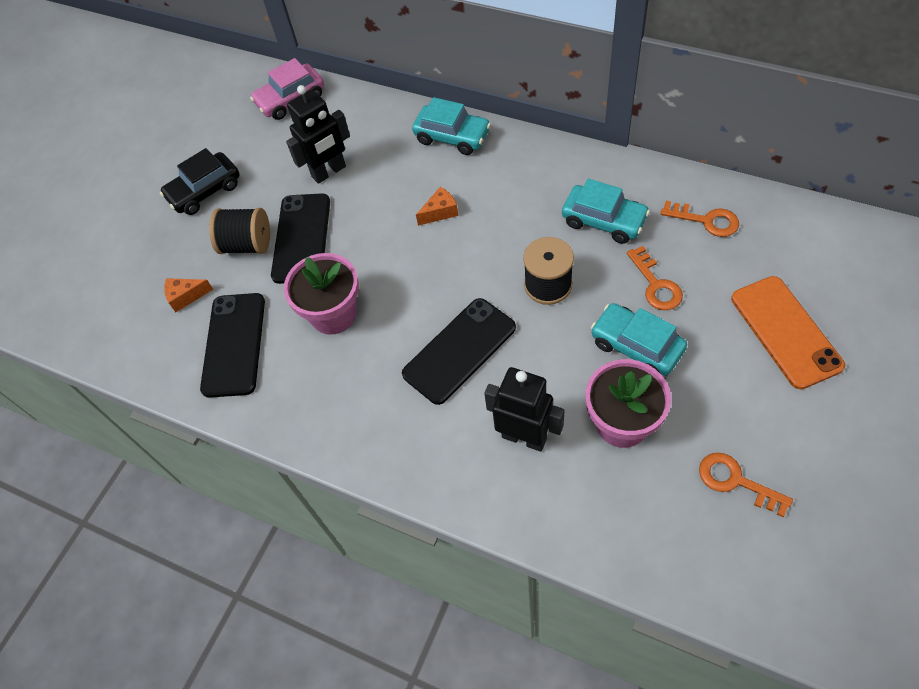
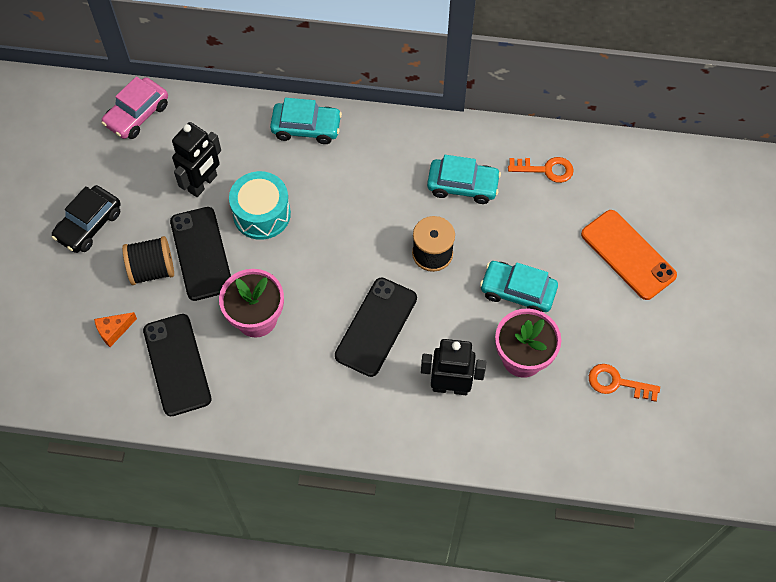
camera: 25 degrees left, 5 degrees up
(377, 211) = (262, 214): none -> turquoise drum
(440, 212) = (319, 204): orange cheese -> none
(655, 284) = (519, 235): orange key -> none

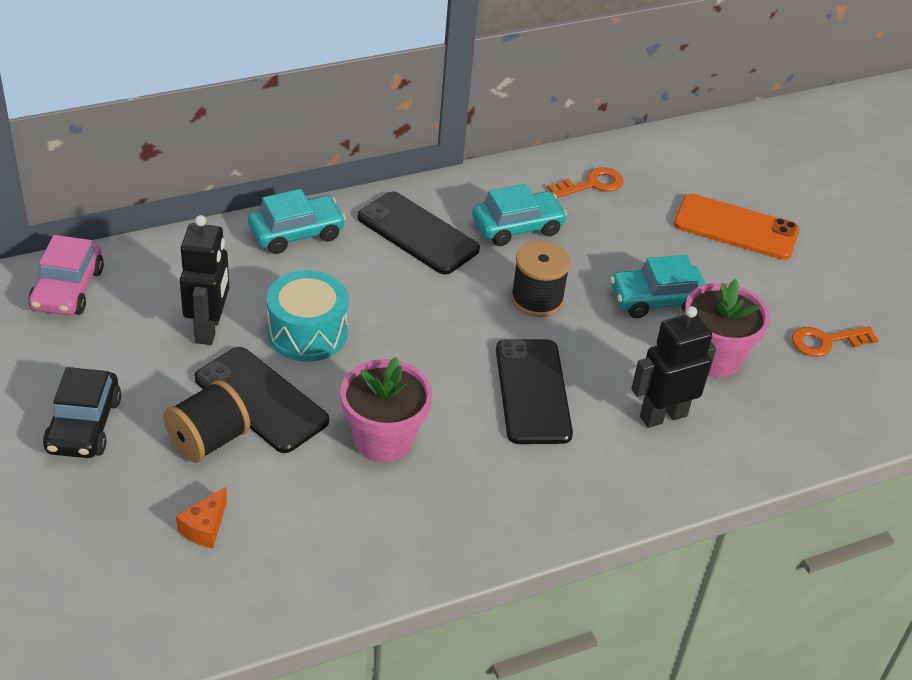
camera: 35 degrees left, 20 degrees down
(177, 364) = (319, 529): black phone -> black phone (418, 233)

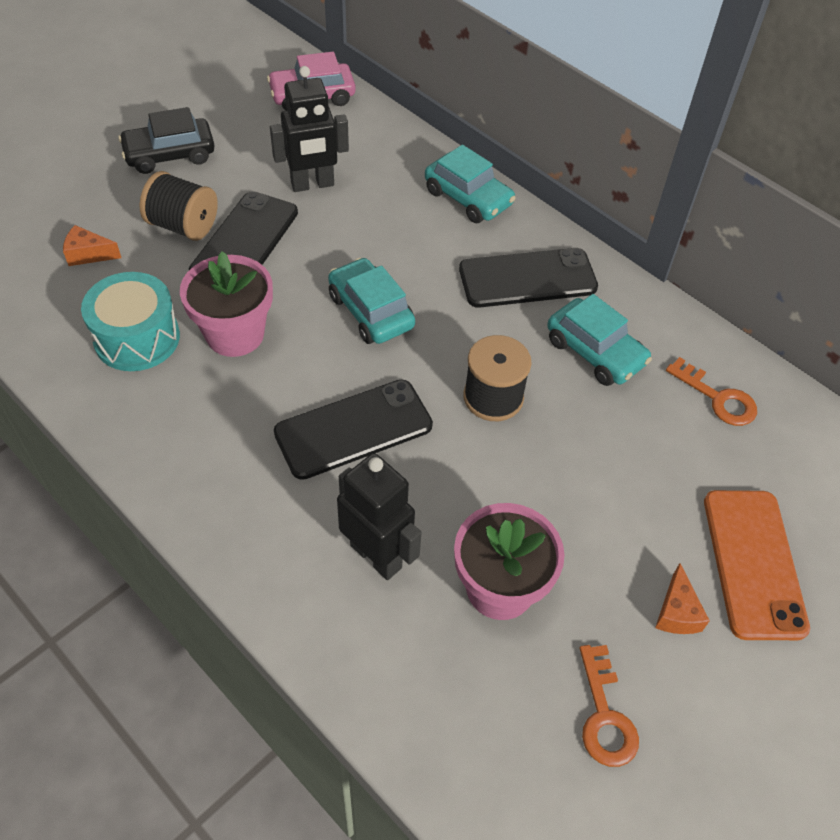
camera: 70 degrees right, 10 degrees up
(307, 333) = (342, 244): turquoise drum -> turquoise drum (137, 338)
(418, 233) = (527, 278): black phone -> black phone turned 60 degrees clockwise
(656, 300) = (562, 507): turquoise car -> turquoise car (370, 311)
(761, 278) = (676, 612): none -> orange cheese
(826, 341) = (604, 715): orange key -> orange key turned 150 degrees counterclockwise

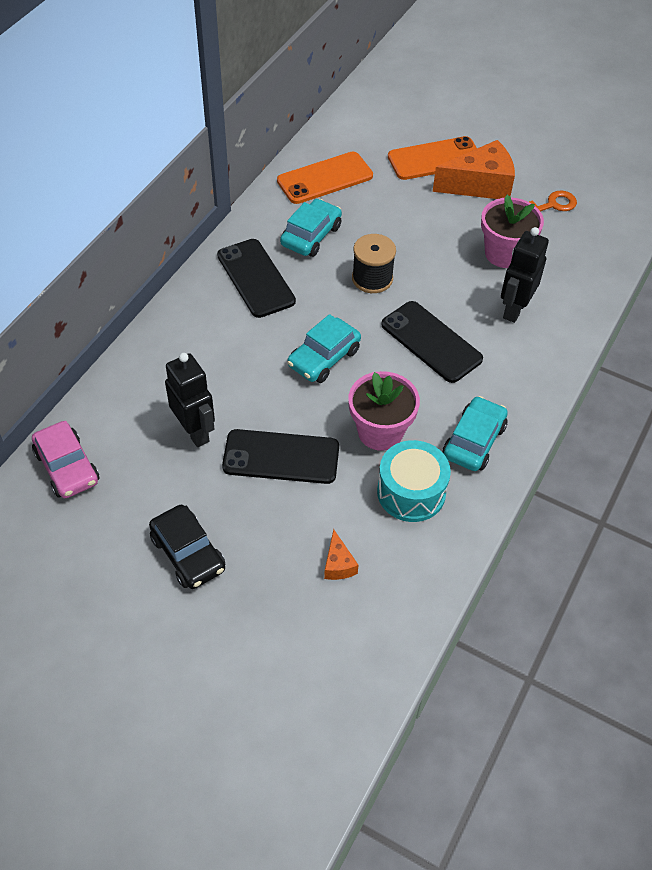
camera: 105 degrees left, 0 degrees up
(183, 226) = (278, 507): black spool -> none
(468, 198) = (178, 326): turquoise car -> turquoise car (474, 441)
(676, 612) = (480, 185): orange cheese -> orange cheese, size x2.15
(717, 398) = (325, 178): orange key -> orange phone

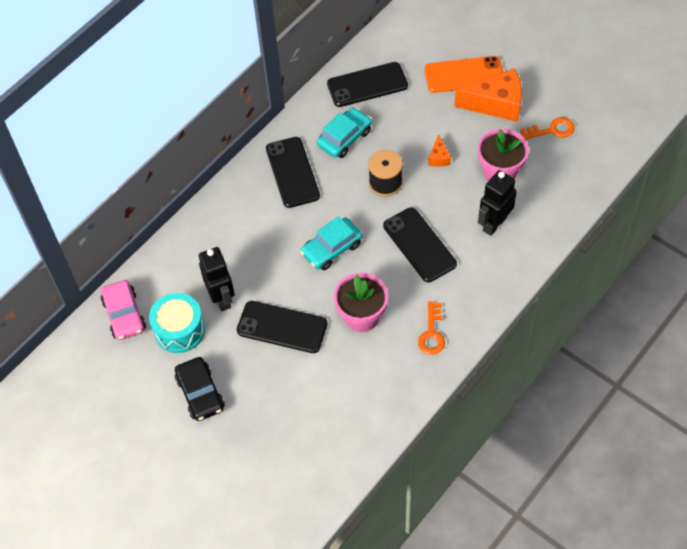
camera: 15 degrees right, 5 degrees up
(325, 178) = (367, 85): orange phone -> black phone
(338, 564) = (307, 417): orange cheese -> orange cheese (439, 157)
(411, 492) = (373, 368): turquoise drum -> turquoise drum (179, 330)
(474, 441) = (432, 333): turquoise car -> orange key

